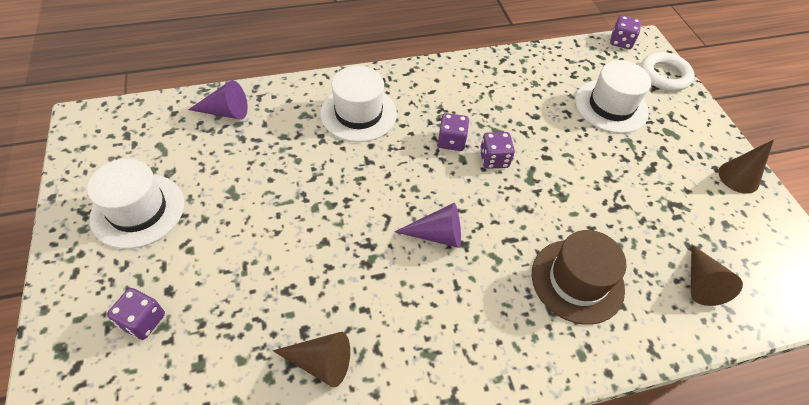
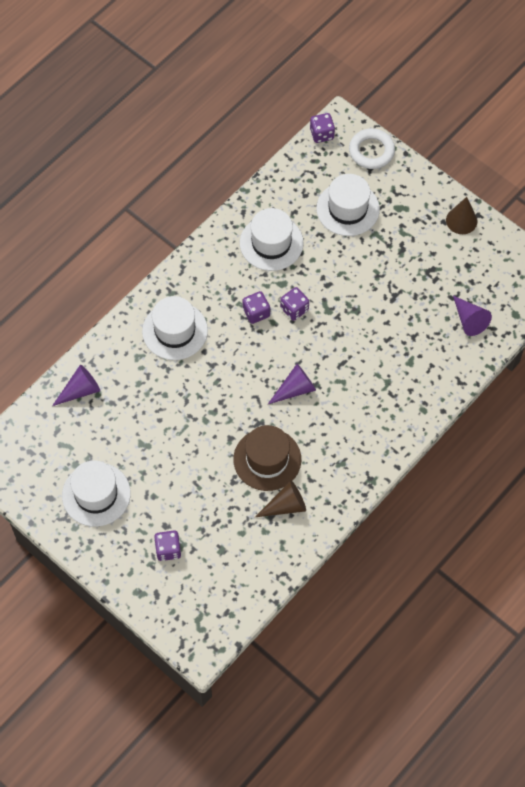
camera: 30 degrees left, 10 degrees up
(512, 94) = (271, 243): none -> white hat
(577, 281) = (397, 365): brown hat -> brown hat (267, 459)
(701, 283) = (469, 320): brown cone -> purple cone

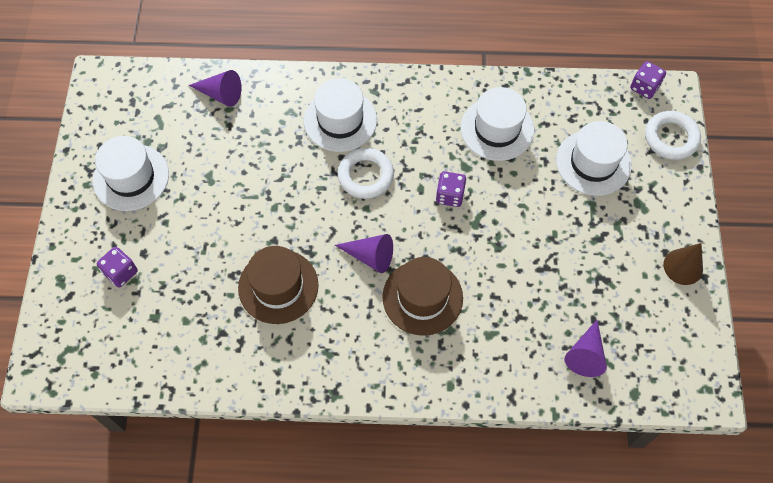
camera: 50 degrees right, 0 degrees up
(233, 347) = (365, 176): none -> white ring
(256, 313) = (417, 168): purple dice -> none
(286, 506) = (244, 338): brown cone -> none
(351, 380) = (422, 297): none -> brown hat

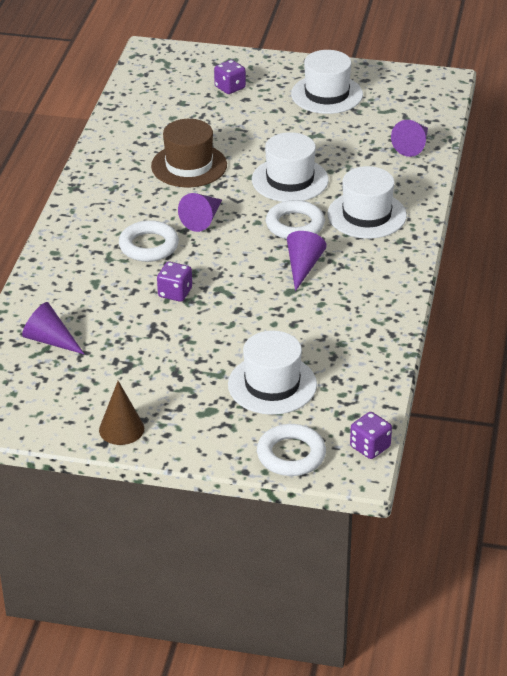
camera: 100 degrees right, 25 degrees down
(422, 297) = (149, 246): brown hat -> white ring
(428, 161) = (303, 266): none -> purple cone
(450, 195) = (257, 276): purple dice -> purple dice (175, 293)
(497, 129) = (333, 319): white hat -> white hat (290, 180)

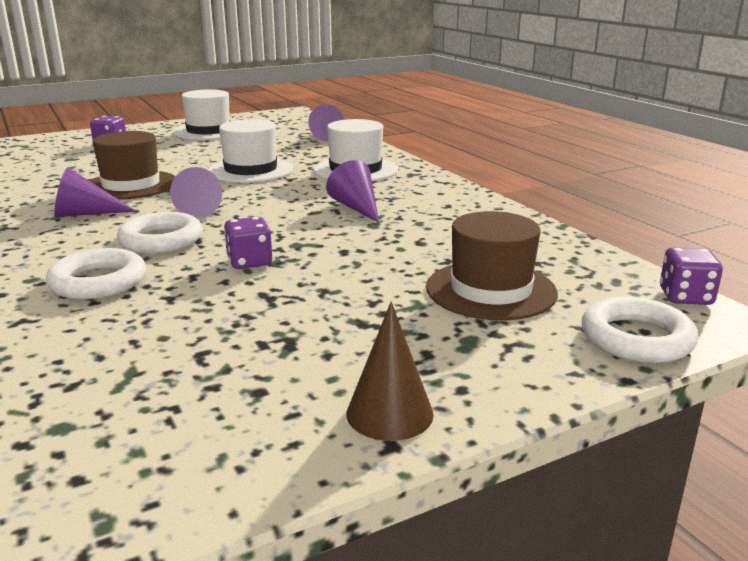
camera: 40 degrees left, 15 degrees down
(50, 340) = (127, 360): purple cone -> purple cone (86, 213)
(272, 385) = (491, 290): white hat -> brown hat
(295, 225) = (301, 189): white ring -> white ring (98, 282)

